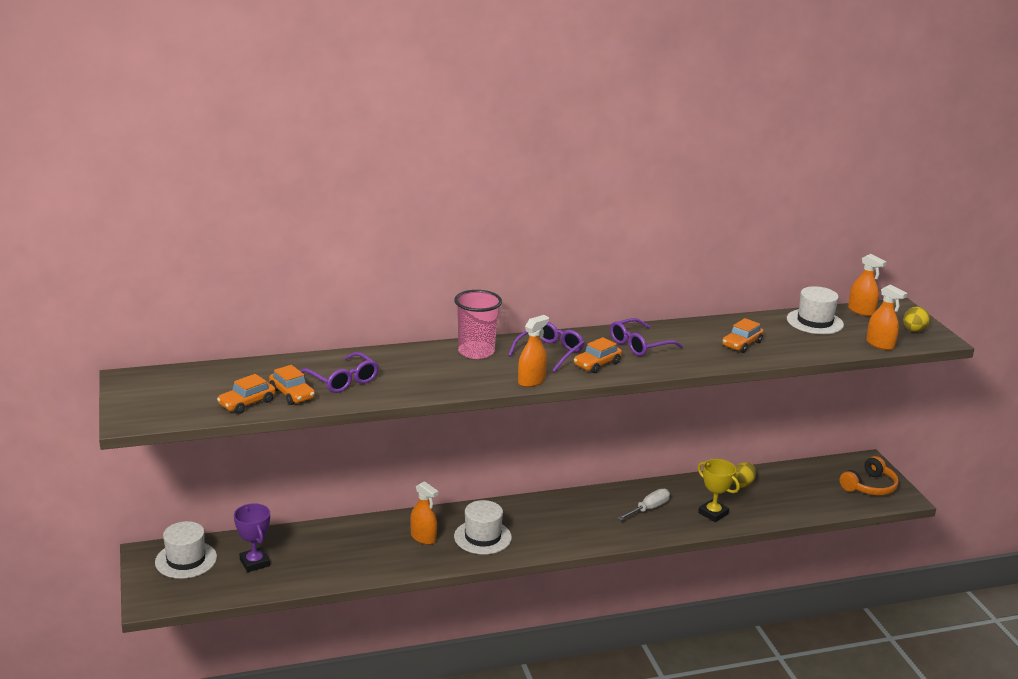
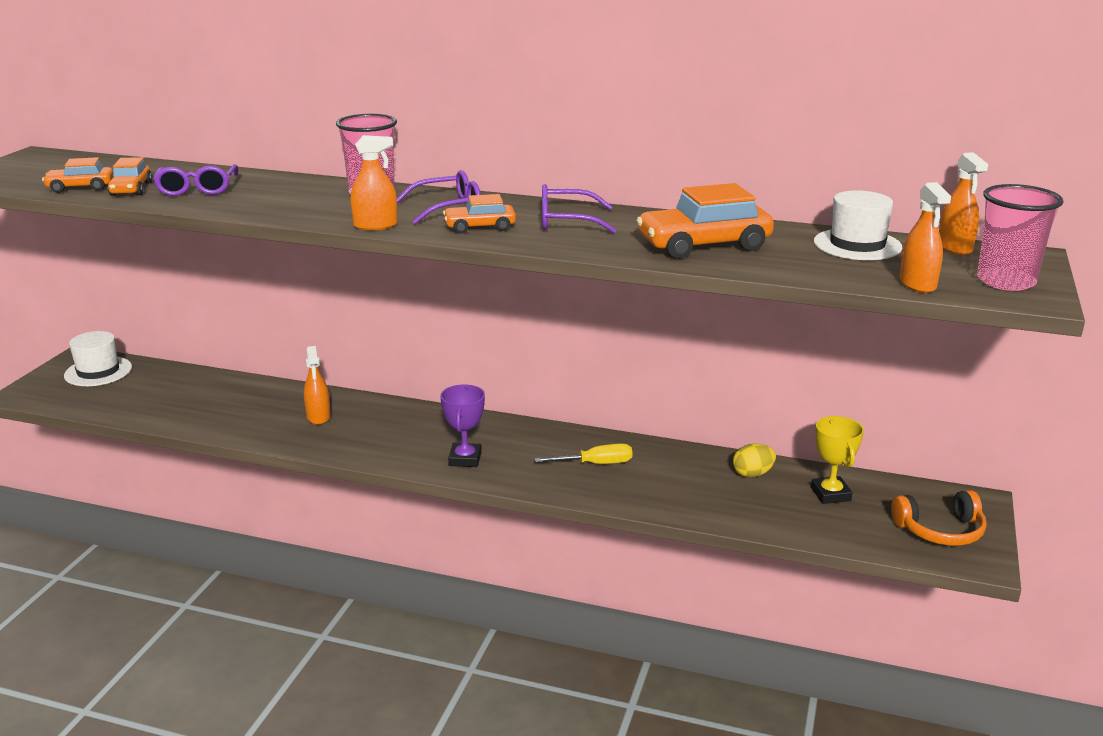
camera: 35 degrees right, 0 degrees up
(255, 563) = (145, 391): purple trophy -> purple trophy (465, 459)
(482, 537) = (375, 434): white hat -> none
(648, 509) = (596, 464): white screwdriver -> yellow screwdriver
(713, 513) = (670, 493): yellow trophy -> yellow trophy (830, 494)
(741, 344) = (704, 245): orange car -> orange car, size x1.76
(913, 330) = (1006, 281): yellow egg -> pink cup

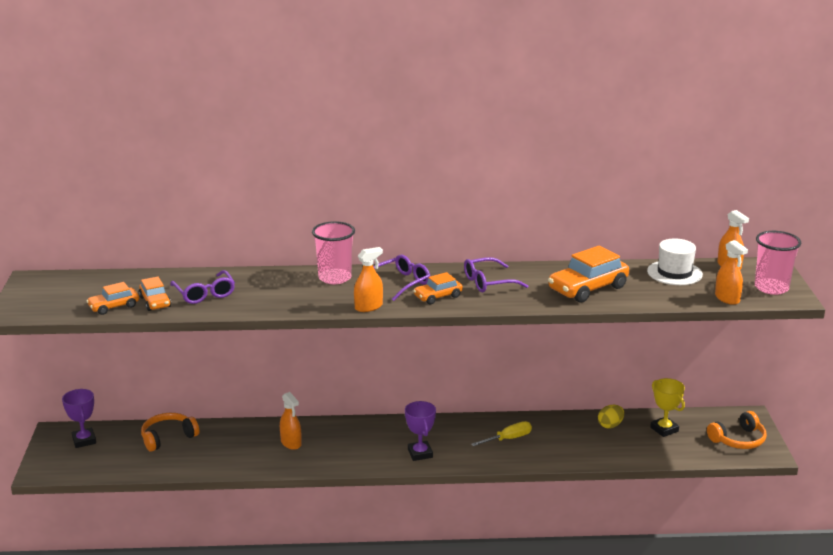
camera: 20 degrees left, 0 degrees up
(98, 371) = (84, 440): white hat -> purple trophy
(188, 385) = (168, 437): none -> orange headphones

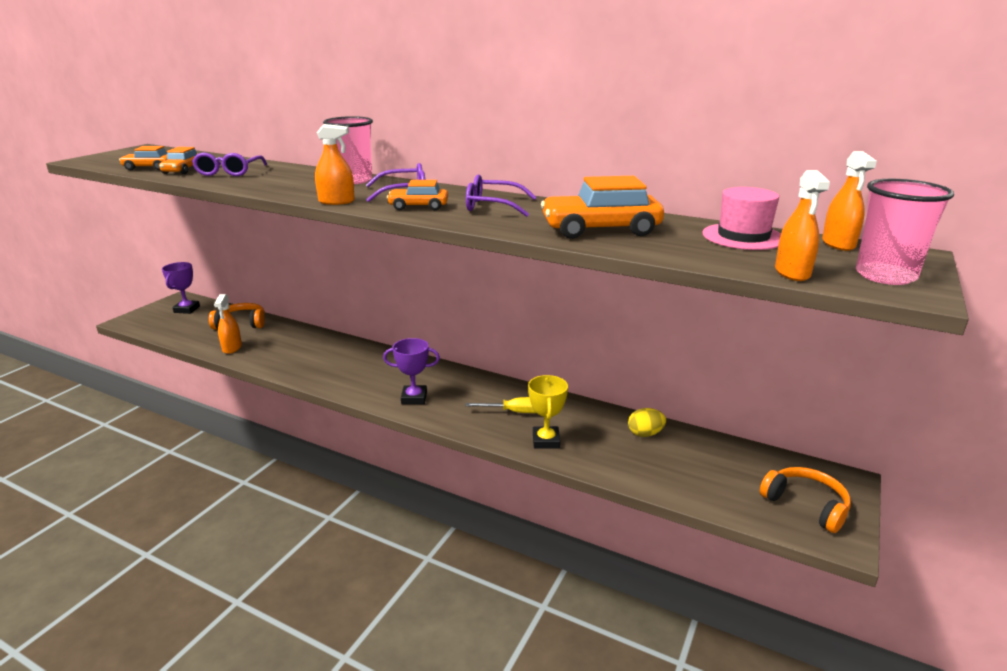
camera: 30 degrees right, 0 degrees up
(291, 443) = (320, 354): orange spray bottle -> orange spray bottle (232, 348)
(420, 453) = (414, 398): purple trophy -> purple trophy turned 75 degrees clockwise
(664, 429) = (710, 459): yellow trophy -> yellow trophy (546, 441)
(674, 273) = (743, 237): white hat -> pink hat
(738, 440) = (806, 505): orange headphones -> orange headphones turned 135 degrees counterclockwise

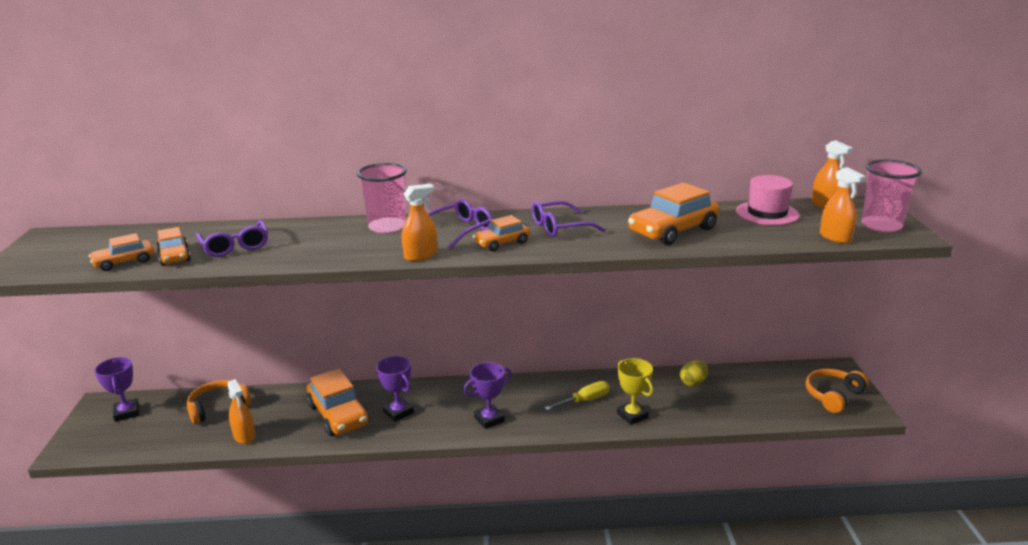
camera: 30 degrees left, 0 degrees up
(308, 355) = (338, 415): none -> orange car
(352, 368) = (398, 412): none -> purple trophy
(806, 505) = (833, 396): orange headphones -> orange headphones turned 60 degrees counterclockwise

